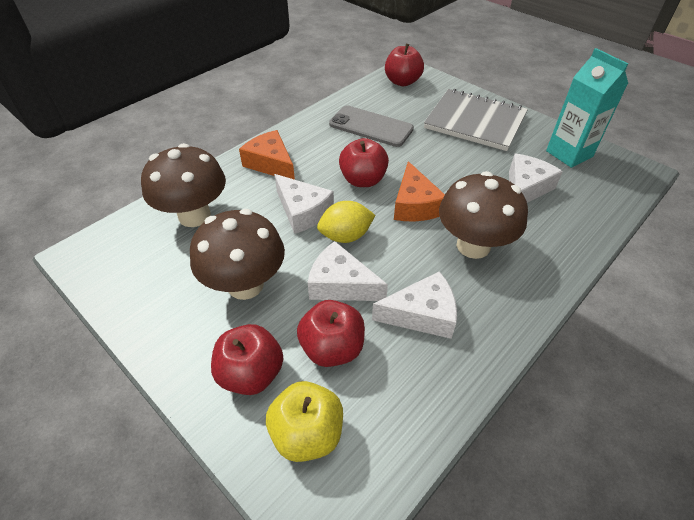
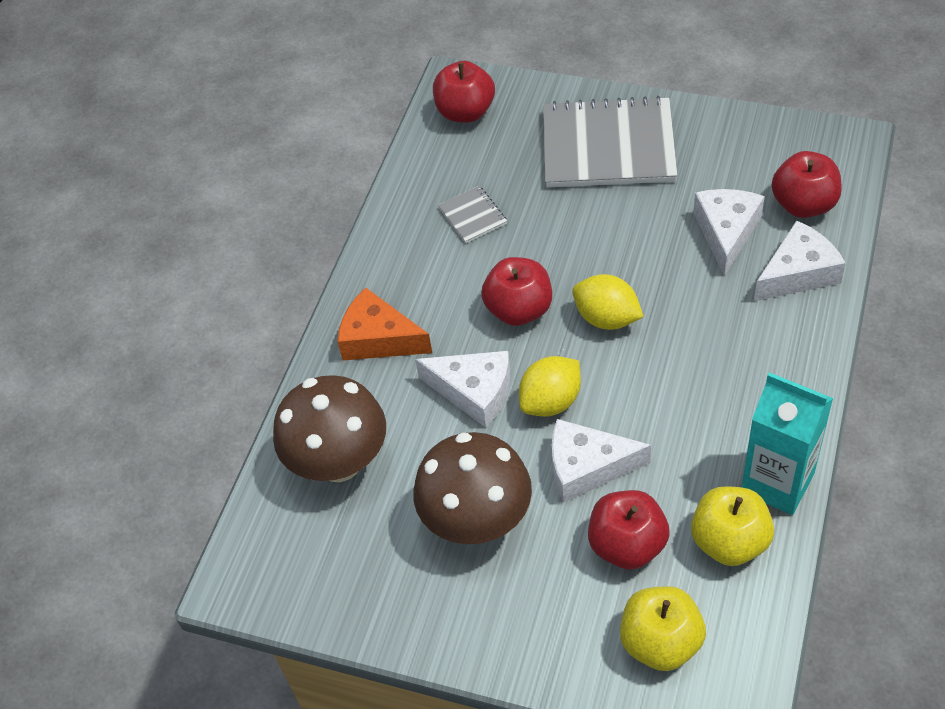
camera: 20 degrees left, 5 degrees up
(251, 374) = (561, 615): red apple -> red apple (803, 205)
(371, 127) = (472, 216): grey phone -> grey notebook
(409, 383) = (729, 541): none -> yellow apple
(414, 205) = (607, 318): orange cheese -> yellow lemon
(422, 314) = (698, 460): white cheese -> white cheese (798, 273)
(473, 246) = (707, 345): brown mushroom -> none
(569, 154) = (754, 151): turquoise carton -> turquoise carton (777, 482)

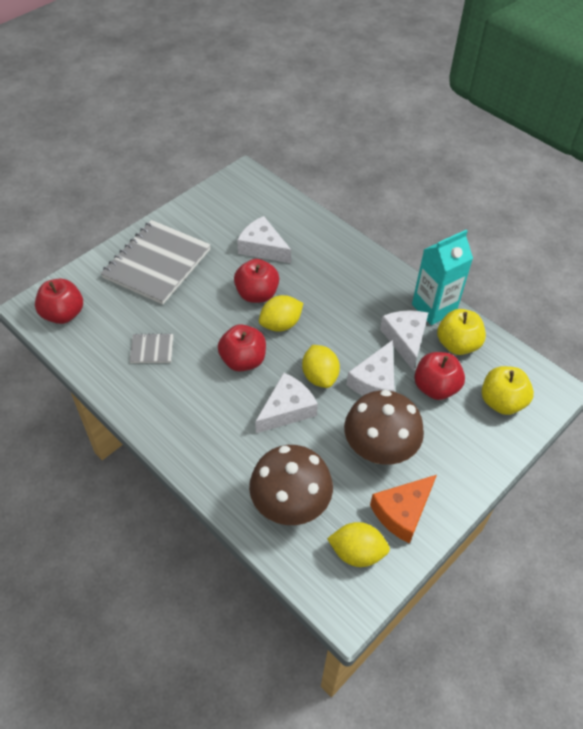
camera: 70 degrees left, 0 degrees up
(313, 562) = (357, 552): none -> yellow lemon
(378, 339) = (209, 441): orange cheese -> orange cheese (402, 512)
(798, 273) = (312, 235): white cheese -> white cheese (405, 340)
(803, 205) = (270, 211): red apple -> red apple (257, 294)

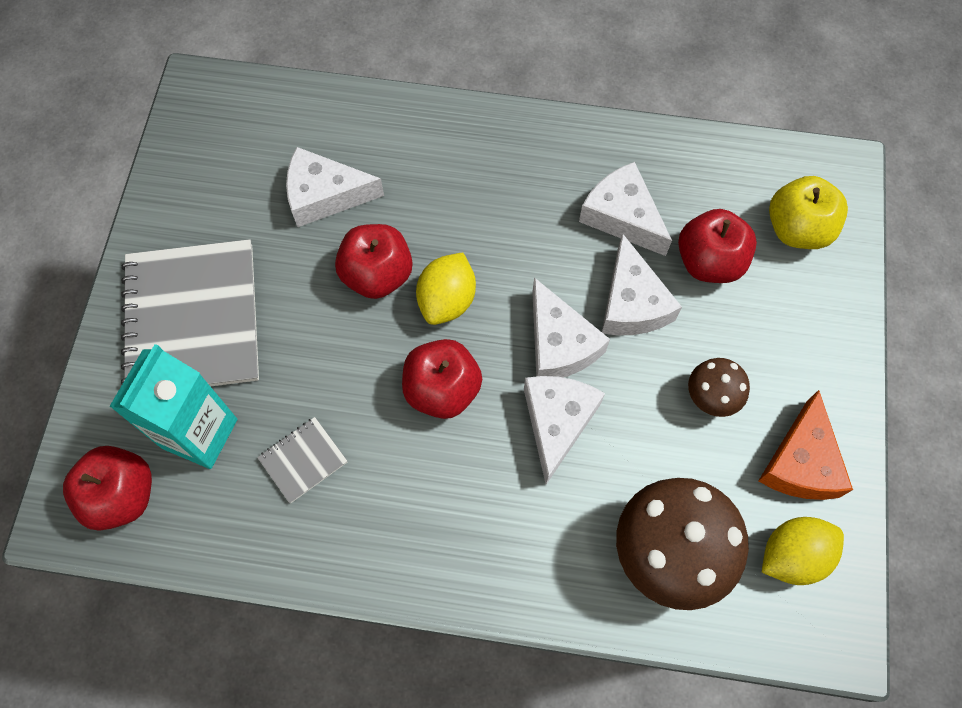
camera: 35 degrees left, 15 degrees up
(320, 376) = (559, 344): yellow lemon -> white cheese
(379, 450) = (711, 397): brown mushroom -> brown mushroom, size x0.51
(433, 308) = (621, 146): turquoise carton -> turquoise carton (200, 433)
(457, 344) = (688, 181): yellow apple -> none

